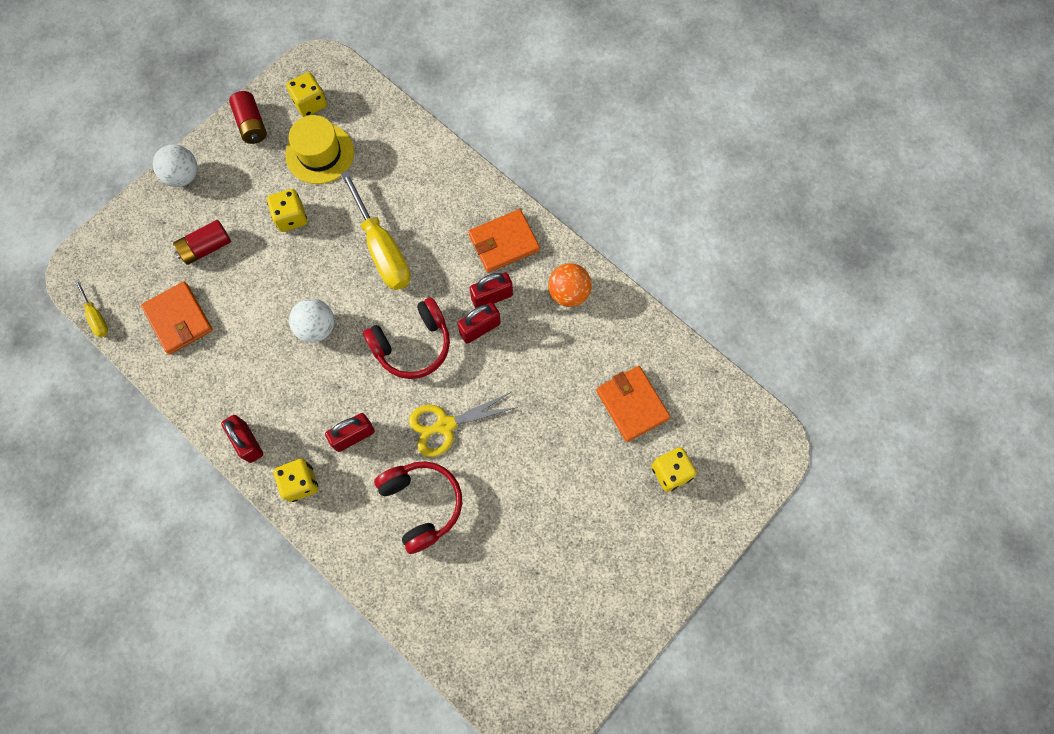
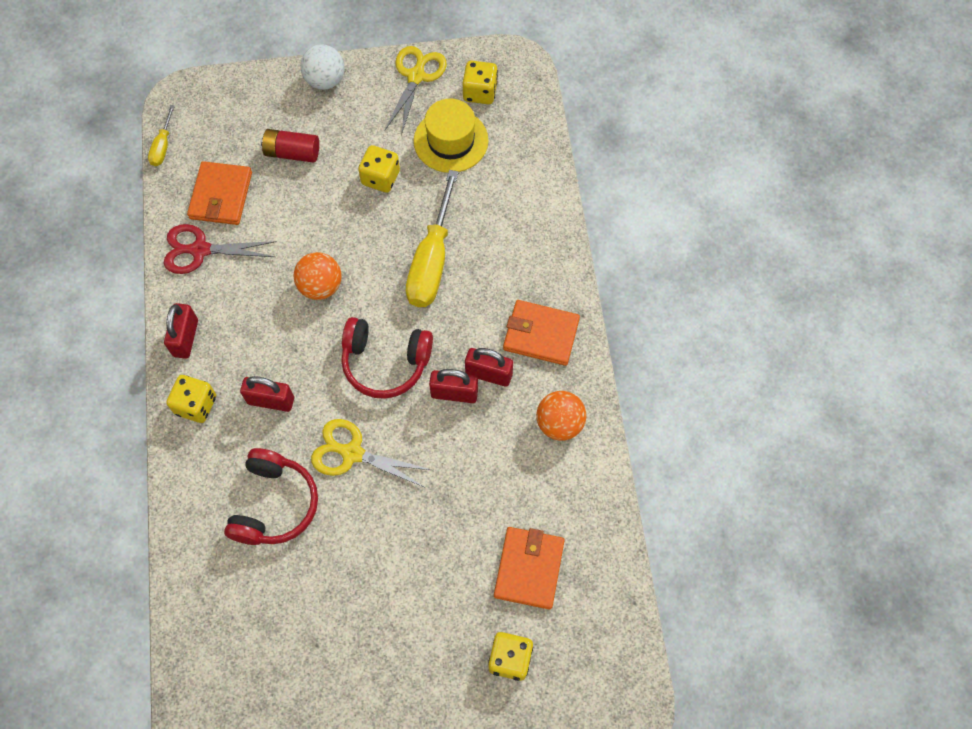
camera: 40 degrees right, 5 degrees down
(199, 371) = (200, 250): none -> red scissors
(251, 124) = (416, 76): red battery -> yellow scissors
(317, 328) = (320, 286): white ball -> orange ball

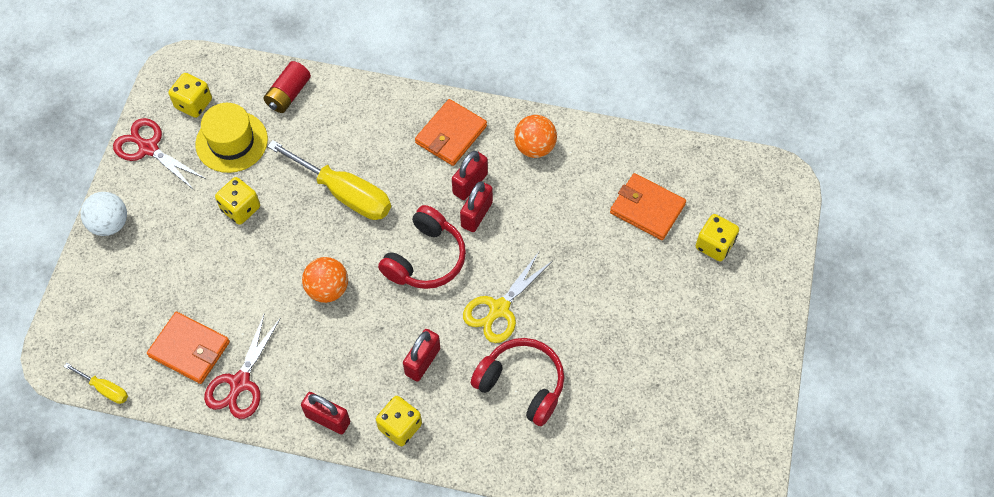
camera: 70 degrees left, 5 degrees down
(292, 153) = (175, 274): red battery -> red battery (288, 94)
(416, 76) = (148, 148): yellow scissors -> red scissors

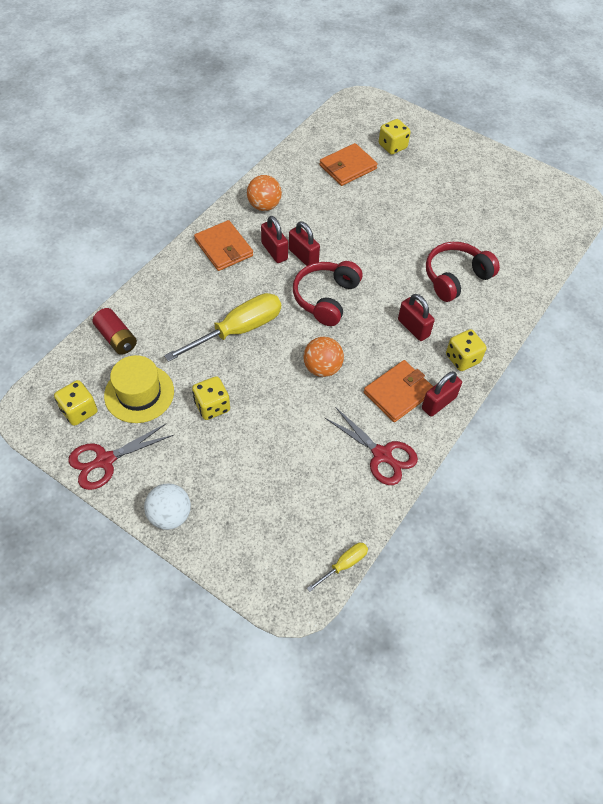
camera: 70 degrees left, 5 degrees down
(189, 349) = (333, 484): orange wallet -> orange wallet (398, 393)
(426, 258) = (326, 298): red headphones -> red headphones turned 120 degrees counterclockwise
(499, 309) = (389, 270): yellow scissors -> none

